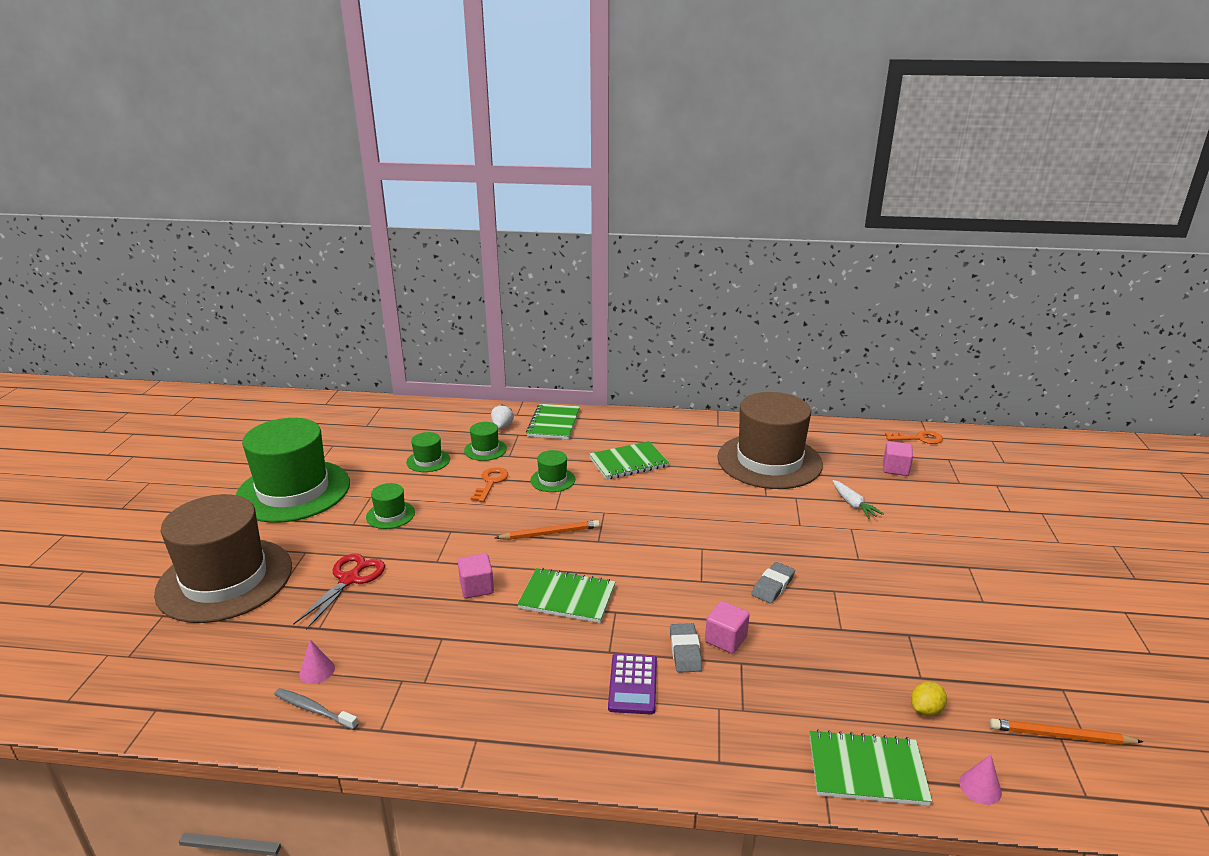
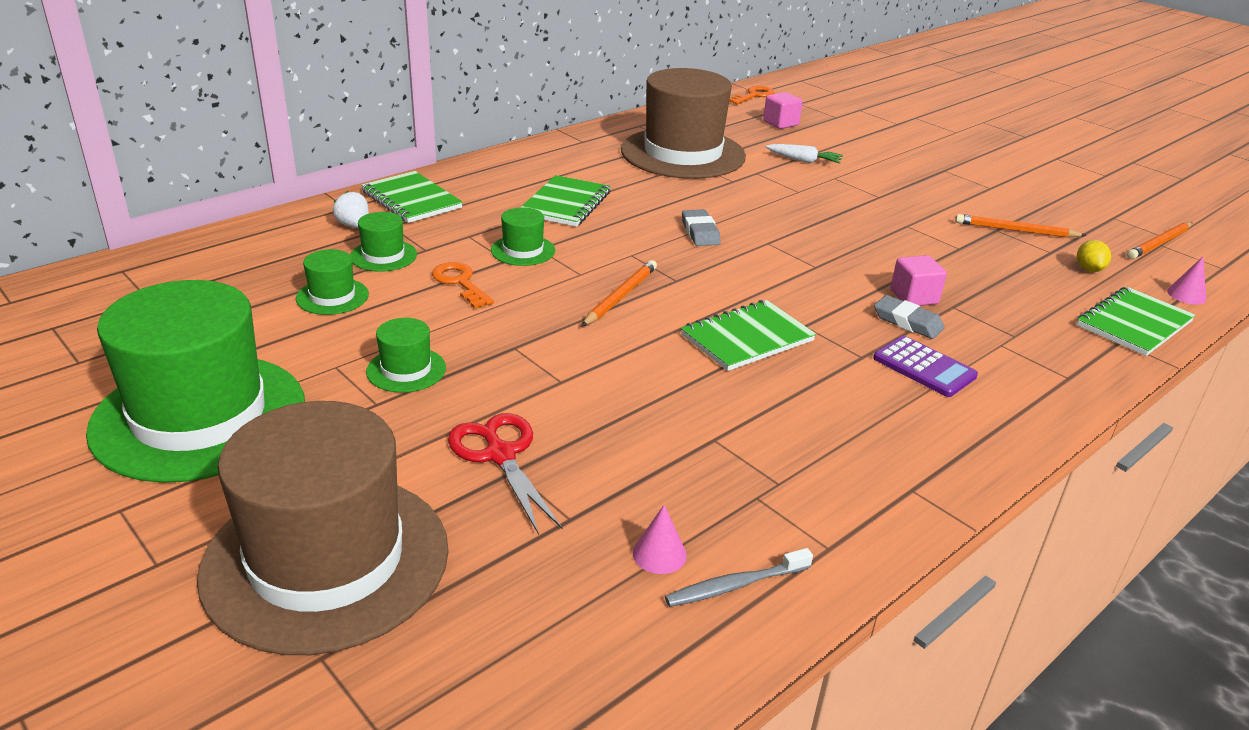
camera: 50 degrees left, 5 degrees up
(476, 587) = (652, 379): pink cube -> none
(773, 586) = (867, 243): grey eraser -> grey eraser (700, 232)
(926, 644) = (1015, 230): none -> orange pencil

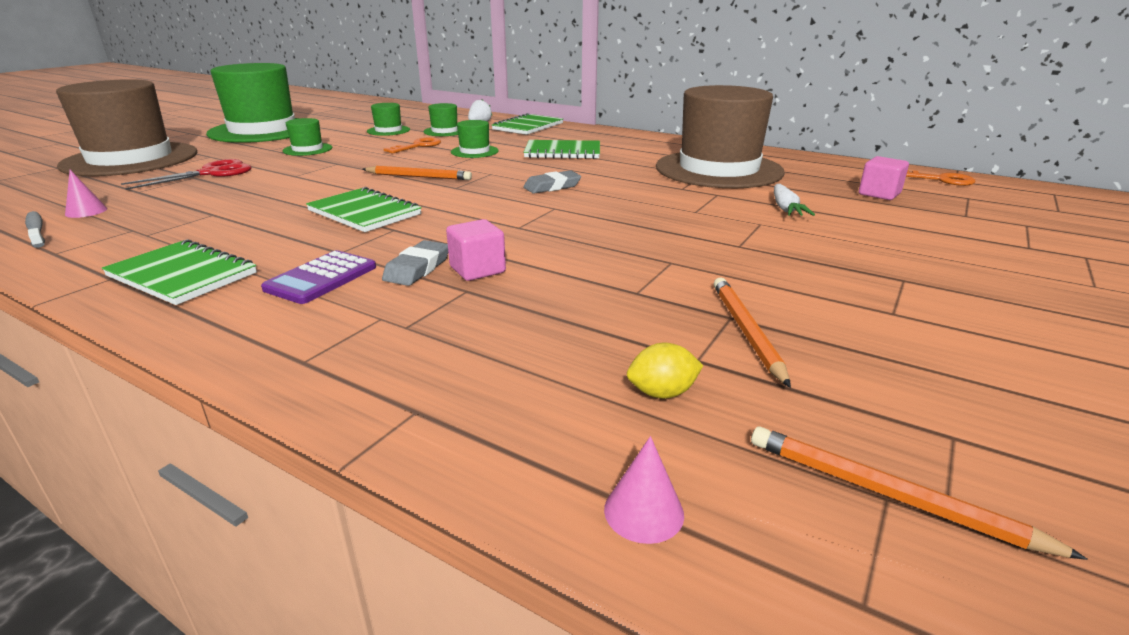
camera: 75 degrees right, 5 degrees down
(1133, 324) = (480, 428): green notebook -> green notebook (182, 275)

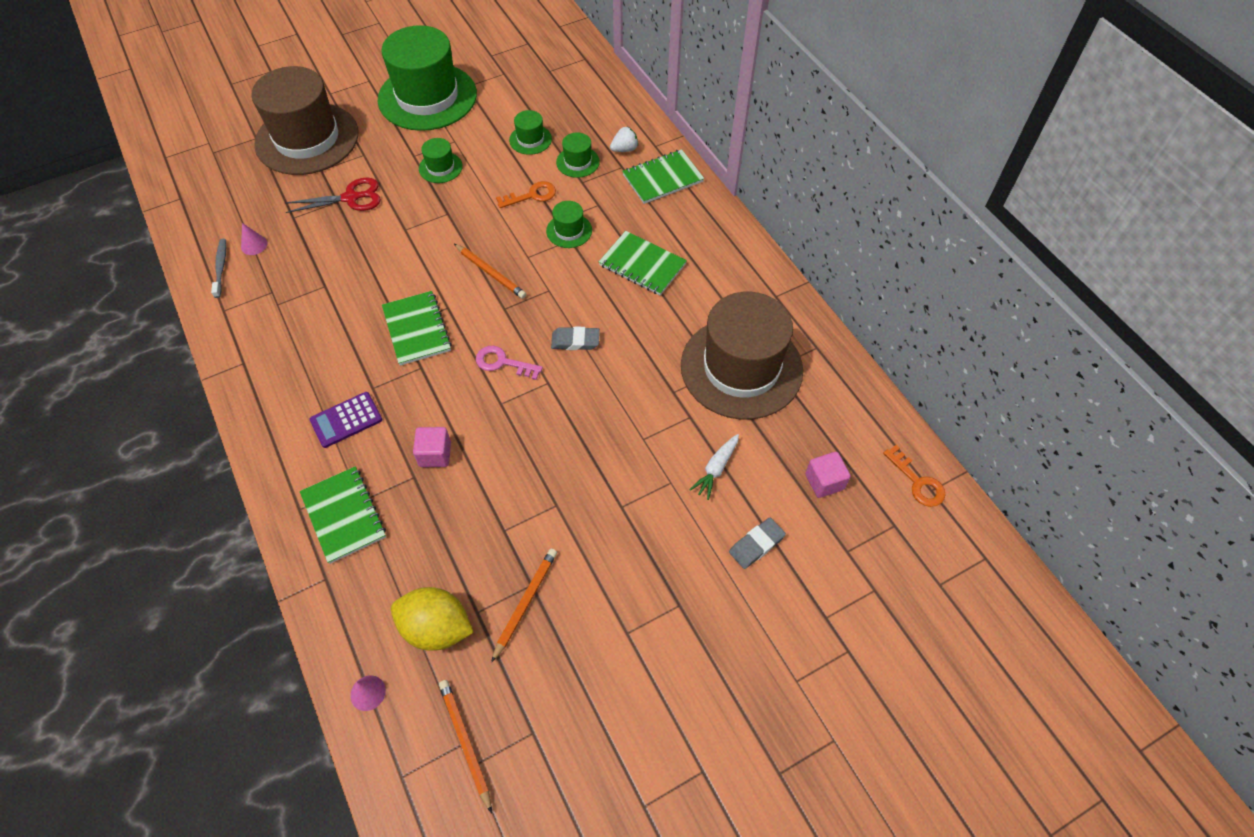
camera: 30 degrees right, 30 degrees up
(182, 275) = (278, 378): green notebook -> green notebook (344, 515)
(417, 268) = (403, 434): grey eraser -> grey eraser (756, 545)
(491, 208) = (503, 363): none -> pink key
(662, 393) = (436, 628): yellow lemon -> yellow lemon, size x2.01

